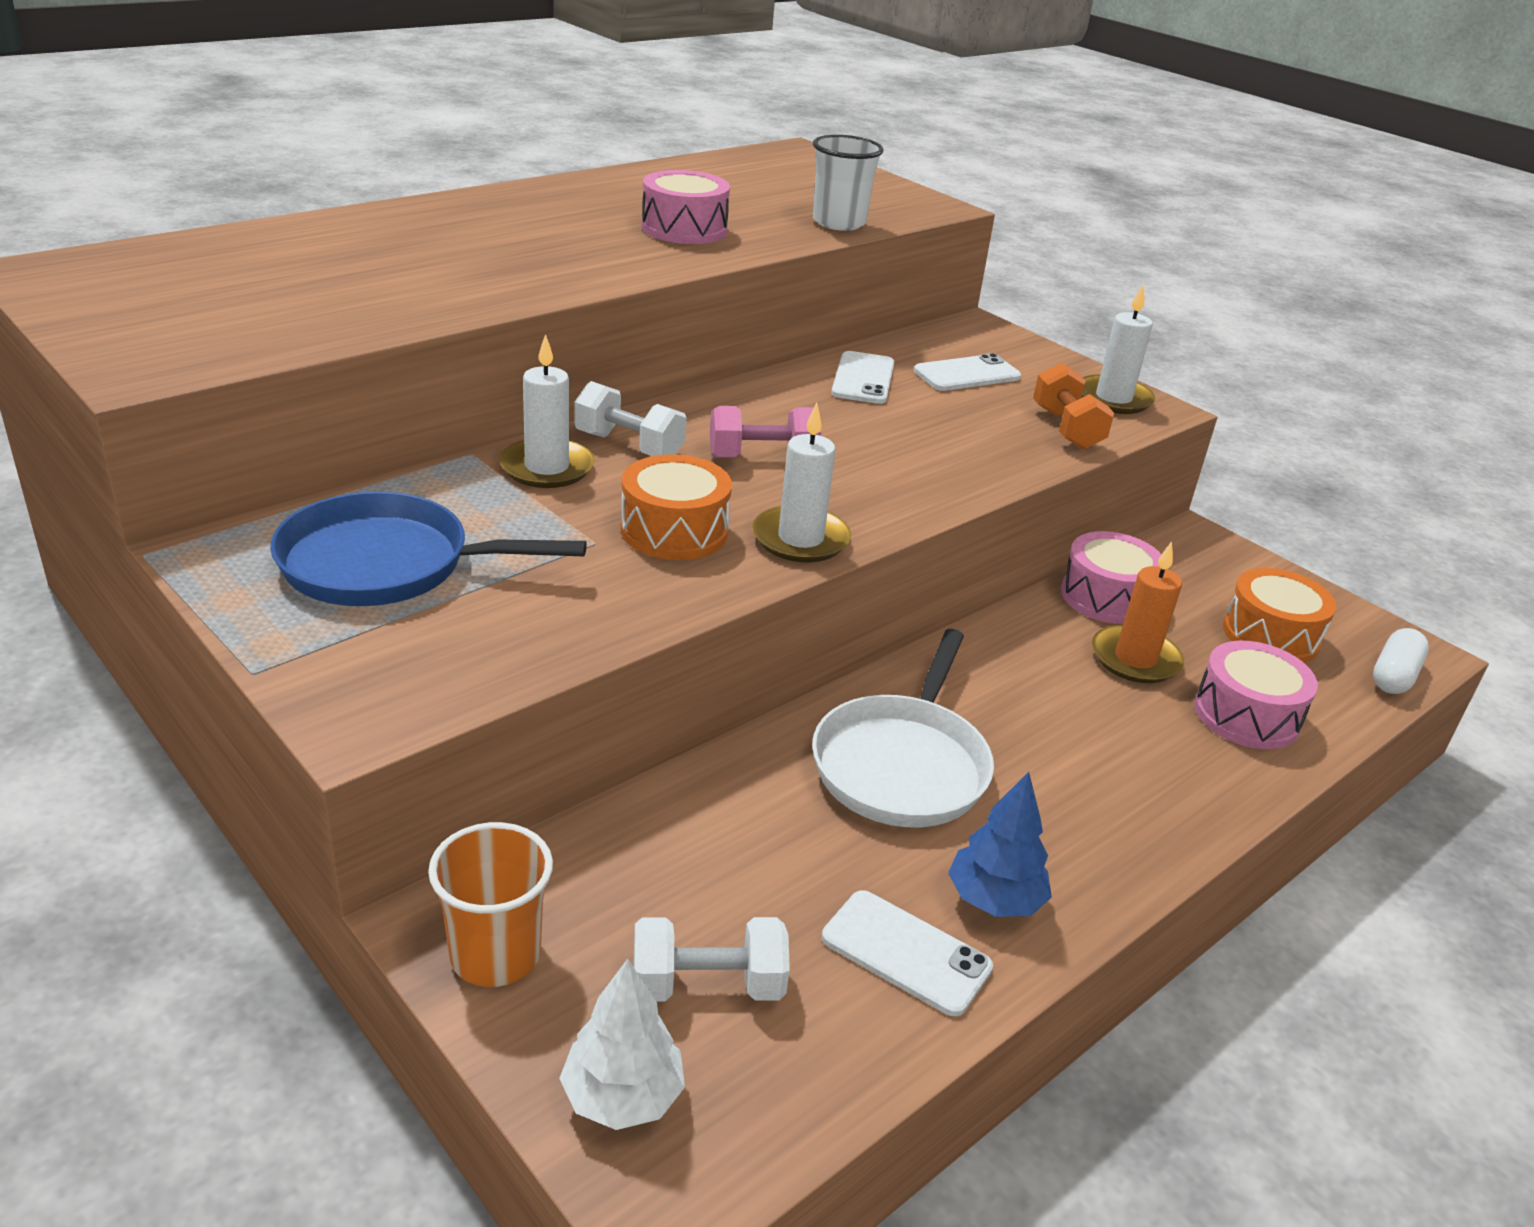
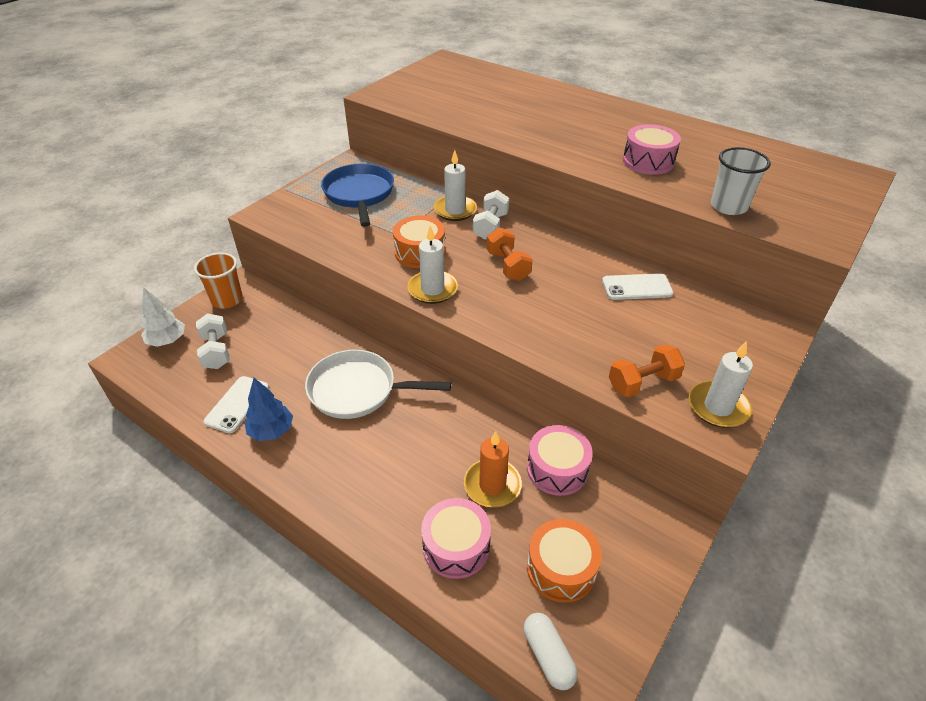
camera: 80 degrees right, 10 degrees up
(762, 457) = (508, 266): pink dumbbell -> orange dumbbell
(967, 374) = (687, 330): white phone -> none
(1394, 676) = (548, 656): white capsule -> white capsule turned 45 degrees clockwise

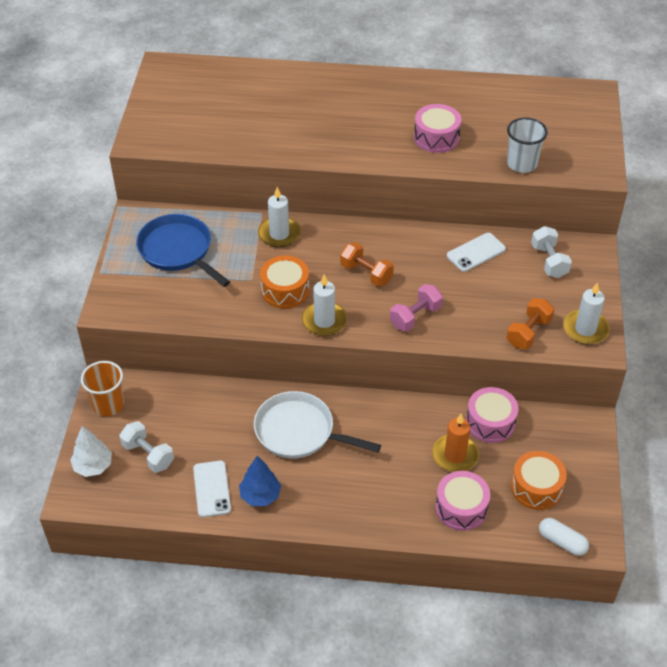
camera: 30 degrees left, 5 degrees up
(358, 390) = (299, 431): white pan -> white pan turned 45 degrees clockwise
(490, 226) = (323, 239): white dumbbell -> white dumbbell (549, 261)
(526, 319) = (415, 317): none -> pink dumbbell

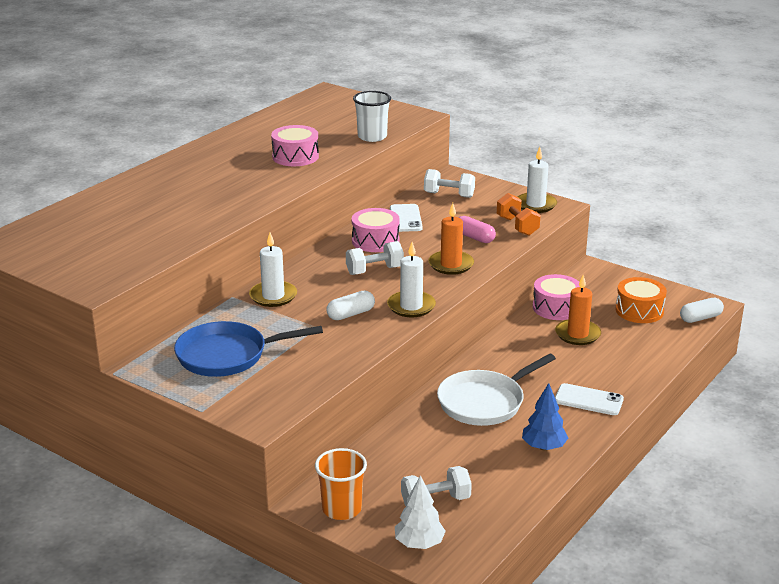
camera: 60 degrees left, 20 degrees down
(211, 489) = (513, 473): white phone -> white phone (588, 400)
(285, 290) = (350, 314): orange drum -> white capsule
(366, 273) = (374, 270): orange dumbbell -> white dumbbell
(415, 317) = (451, 265): pink dumbbell -> orange candle
(461, 508) = (635, 349): pink drum -> pink drum (375, 241)
(479, 312) = (474, 237): none -> pink capsule

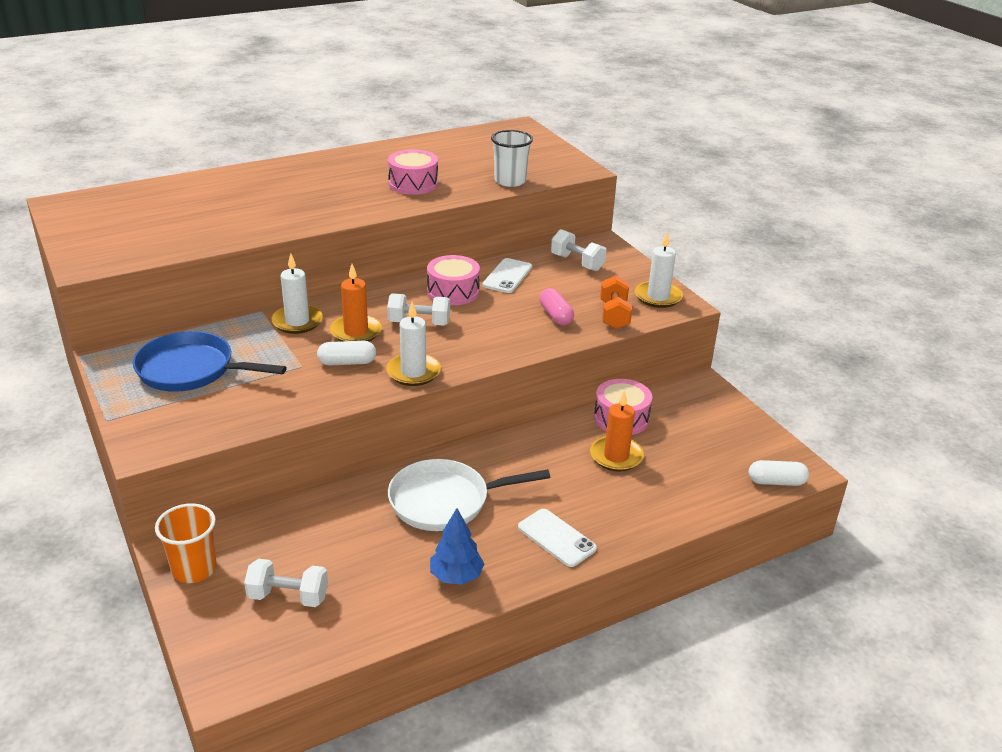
camera: 25 degrees right, 5 degrees up
(419, 543) = (225, 639): white tree -> none
(451, 265) = (500, 338): orange candle -> orange candle (356, 332)
(639, 311) = (711, 450): orange drum -> none

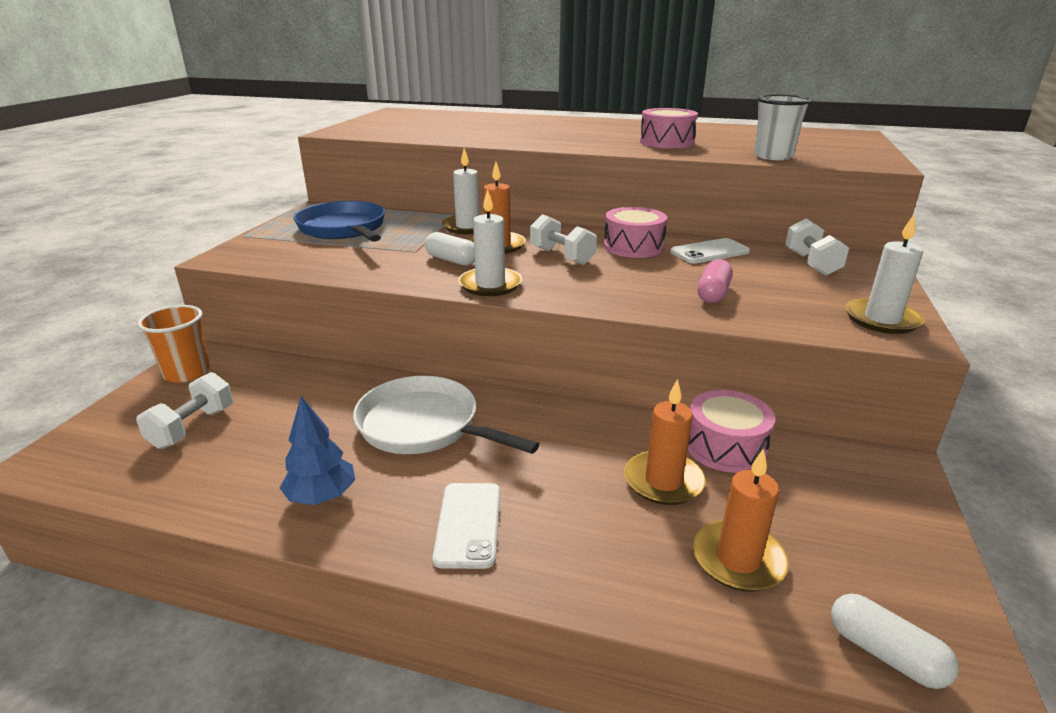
camera: 45 degrees right, 5 degrees down
(288, 596) = (192, 427): white dumbbell -> white dumbbell turned 60 degrees clockwise
(614, 315) = (790, 315): orange dumbbell -> none
(690, 476) = (738, 559): none -> orange candle

